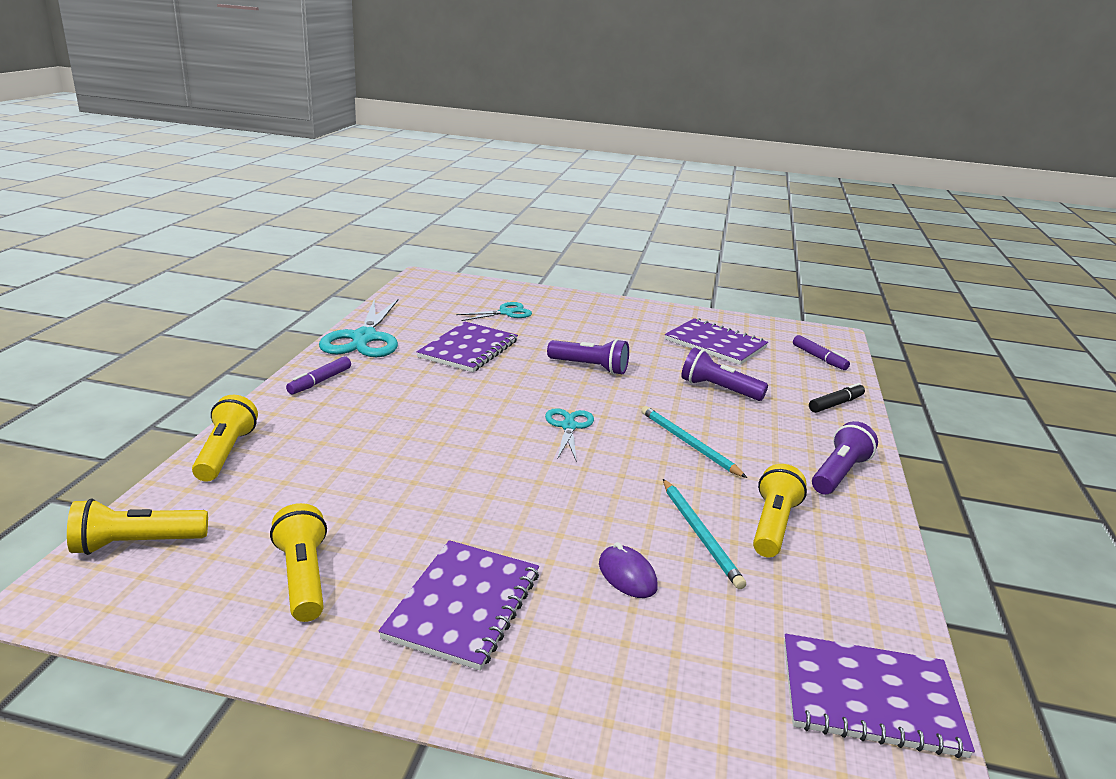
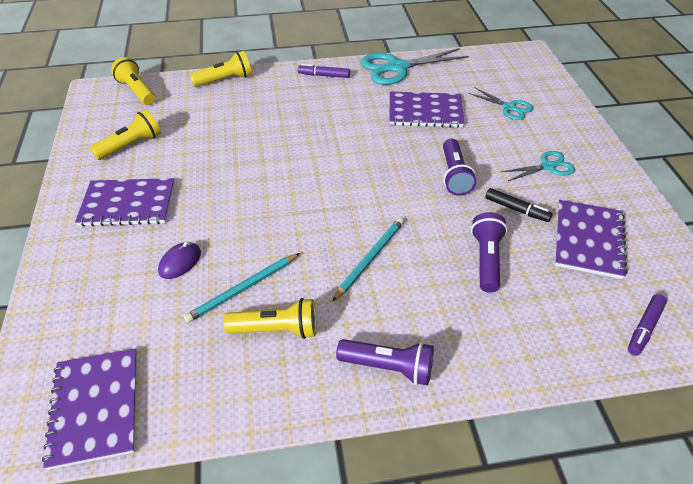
camera: 70 degrees right, 20 degrees up
(569, 427) = (347, 190): turquoise scissors -> turquoise scissors (548, 166)
(835, 404) = (535, 353): black marker -> black marker (516, 209)

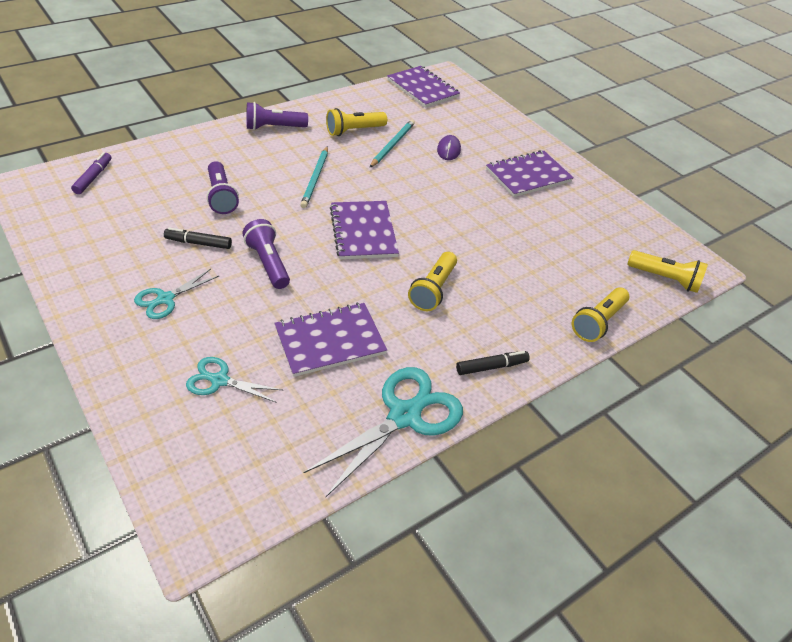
camera: 150 degrees right, 0 degrees up
(131, 145) = (589, 220): yellow flashlight -> yellow flashlight (433, 290)
(324, 75) = (491, 367): purple marker -> black marker
(588, 240) = (129, 230): purple notebook -> purple notebook (363, 231)

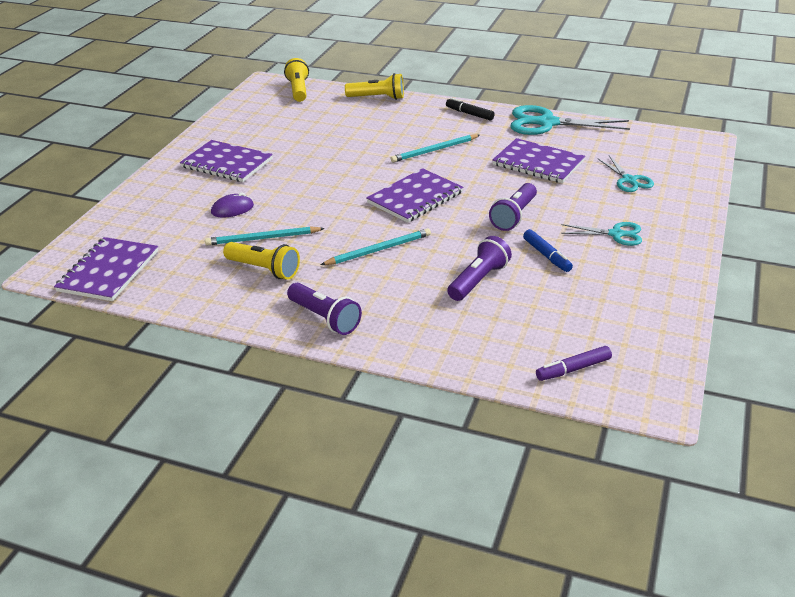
camera: 120 degrees left, 10 degrees down
(198, 243) = (546, 255): black marker -> blue marker
(433, 290) = (434, 150): yellow flashlight -> turquoise pencil

